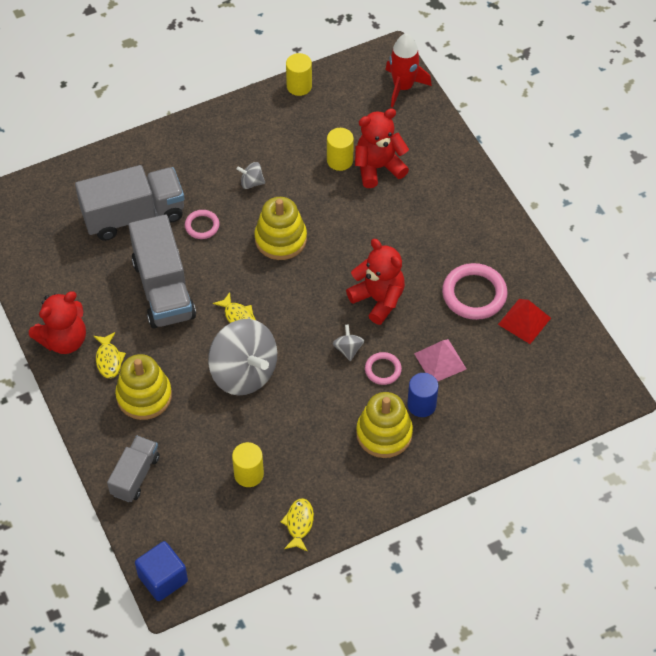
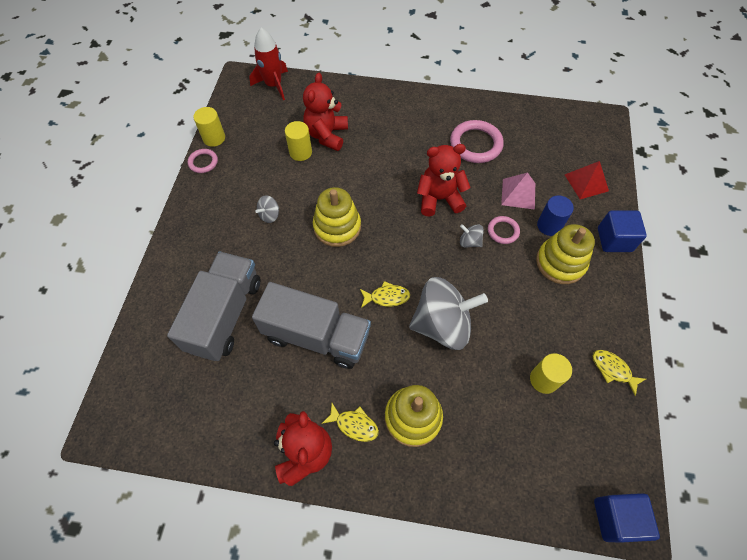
camera: 55 degrees left, 5 degrees up
(135, 475) = (492, 476): grey truck -> none
(202, 226) = (279, 271): pink ring -> pink ring (203, 162)
(450, 467) = (614, 239): none -> blue cube
(524, 321) = (517, 131): red pyramid -> red pyramid (586, 182)

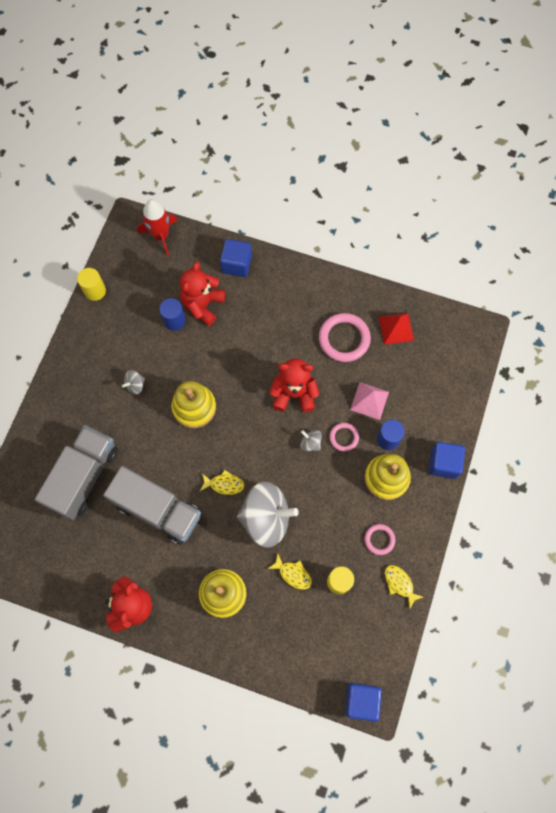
camera: 10 degrees right, 10 degrees up
(203, 162) = (82, 317): pink ring -> pink ring (379, 539)
(300, 152) = (174, 321): yellow cylinder -> blue cylinder
(353, 98) = (236, 264): none -> blue cube
(354, 425) = (174, 591): yellow fish -> yellow fish (293, 574)
(586, 182) = (438, 399): red pyramid -> red pyramid (396, 328)

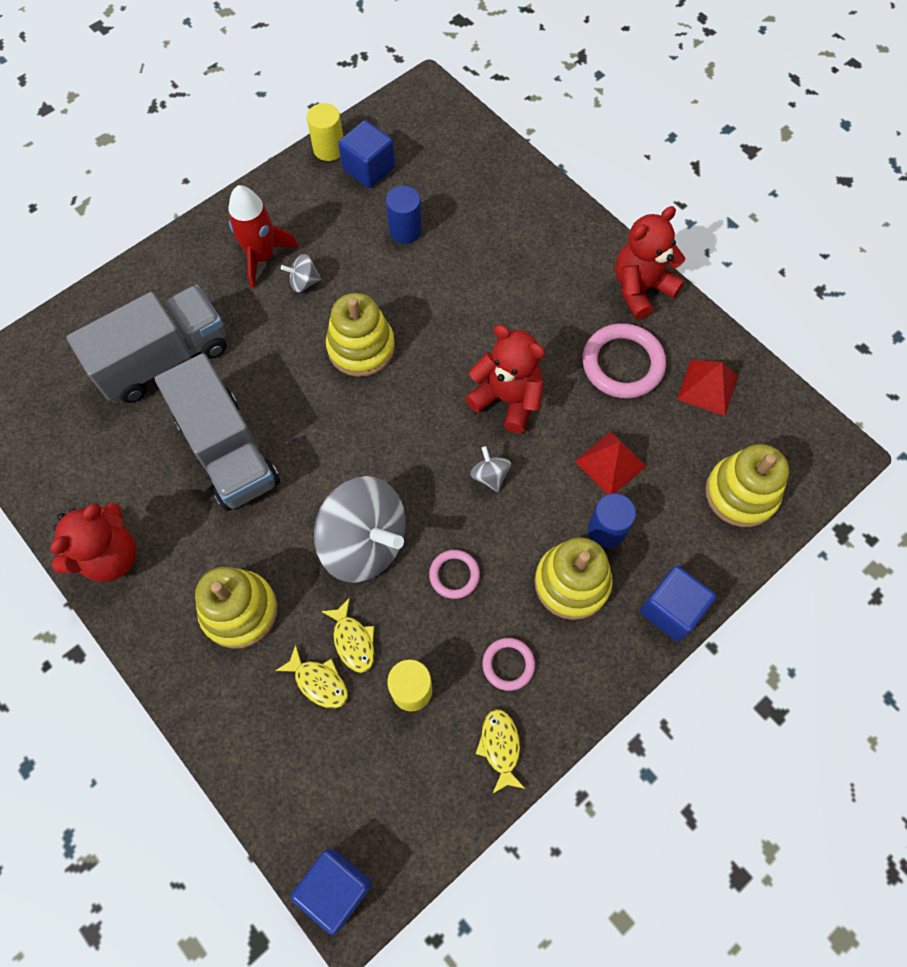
camera: 30 degrees right, 5 degrees down
(161, 236) = (454, 124): red rocket -> red rocket (262, 257)
(203, 305) = (454, 229): red teddy bear -> red teddy bear (640, 288)
(224, 484) = (337, 466): yellow fish -> yellow fish (318, 682)
(236, 264) = (531, 202): blue cube -> blue cube (368, 168)
(344, 437) = (542, 493): pink ring -> pink ring (454, 575)
(369, 401) = (610, 463): pink pyramid -> red pyramid
(444, 380) = (741, 493): none -> yellow stacking toy

